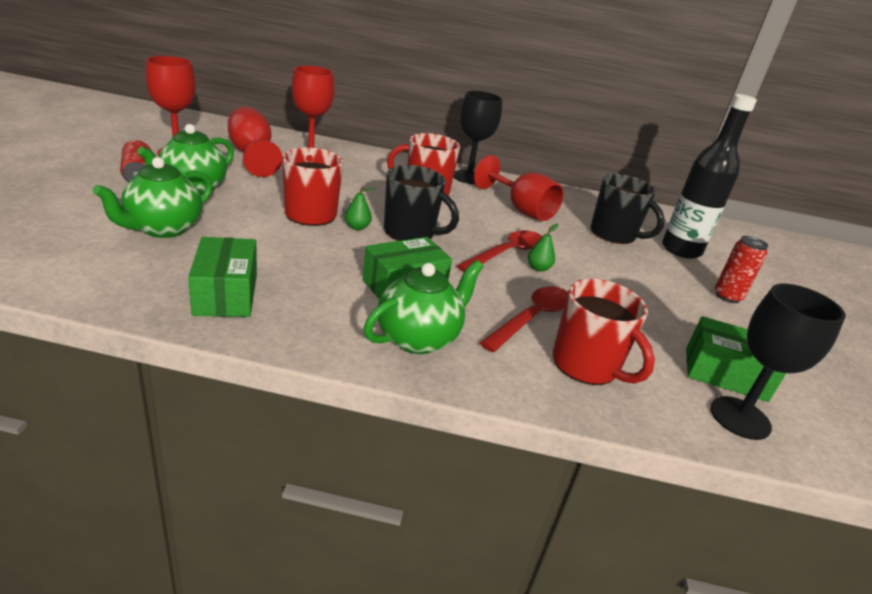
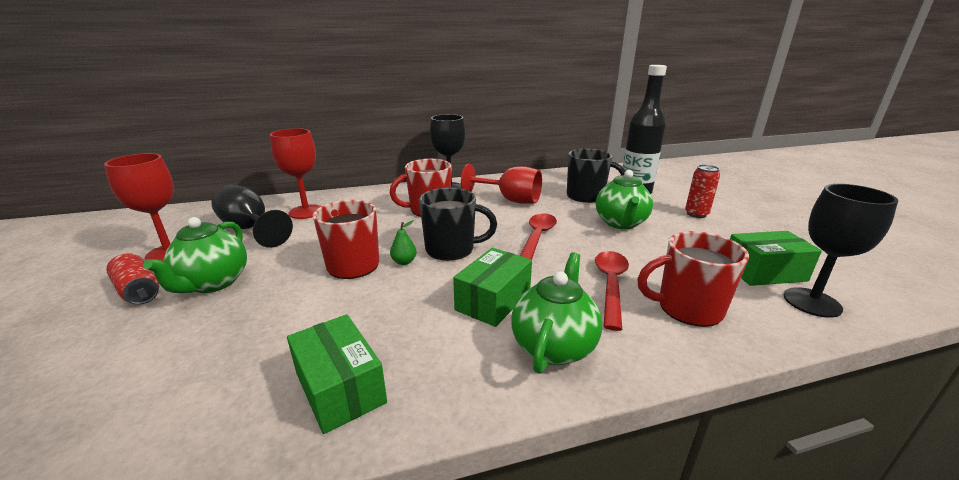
camera: 20 degrees left, 5 degrees down
(163, 229) = (211, 341): green teapot -> green teapot (620, 223)
(252, 155) = (251, 229): red goblet -> black goblet
(538, 268) = (570, 241): green pear -> none
(586, 366) = (687, 308): red mug -> red mug turned 150 degrees clockwise

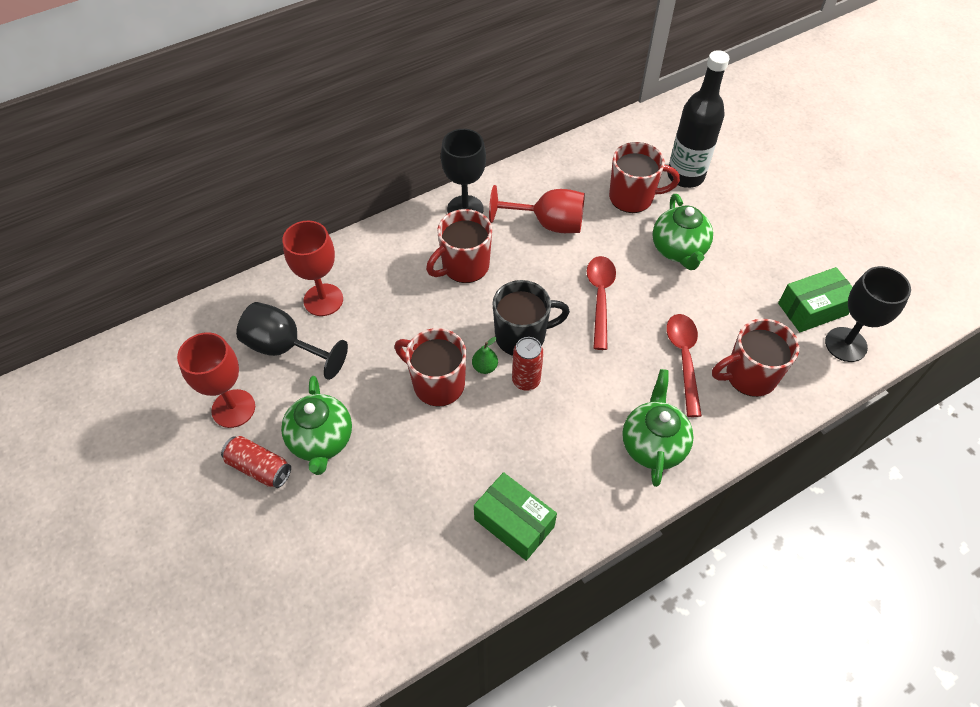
camera: 15 degrees left, 30 degrees up
(493, 300) = (589, 403): green box -> none
(586, 196) = (632, 197): black mug -> red mug
(696, 214) = (753, 215): red can -> red can (526, 380)

